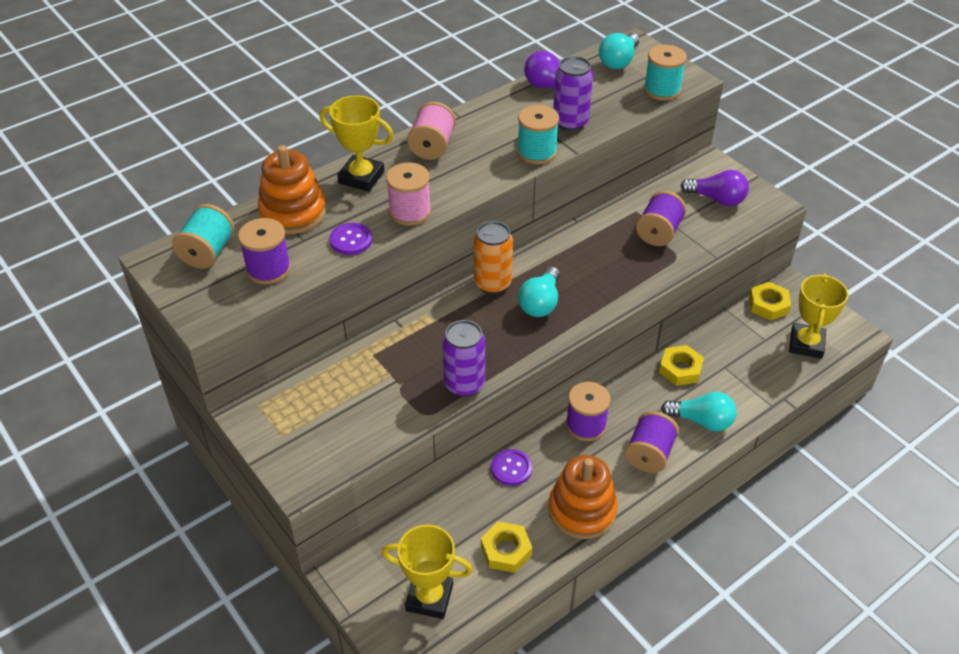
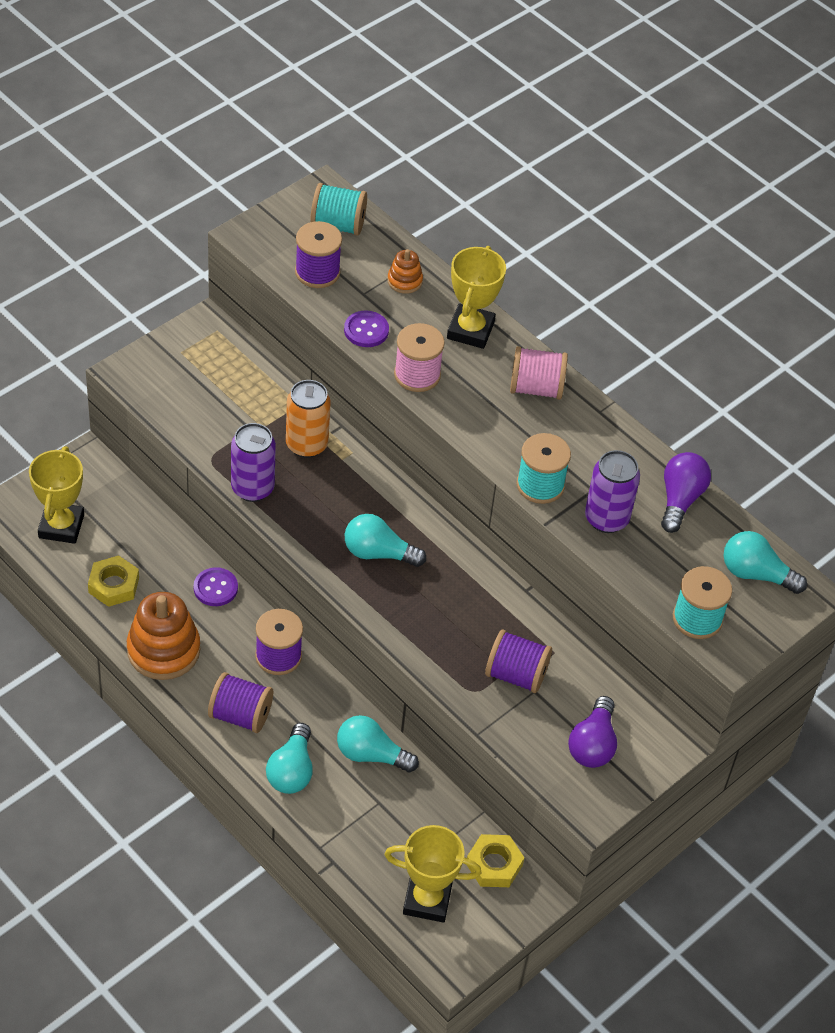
camera: 80 degrees right, 5 degrees up
(293, 213) = (404, 281): orange stacking toy -> orange stacking toy, size x0.50
(492, 283) = (405, 508): orange can -> orange can (306, 445)
(680, 369) = (371, 754): yellow nut -> turquoise light bulb

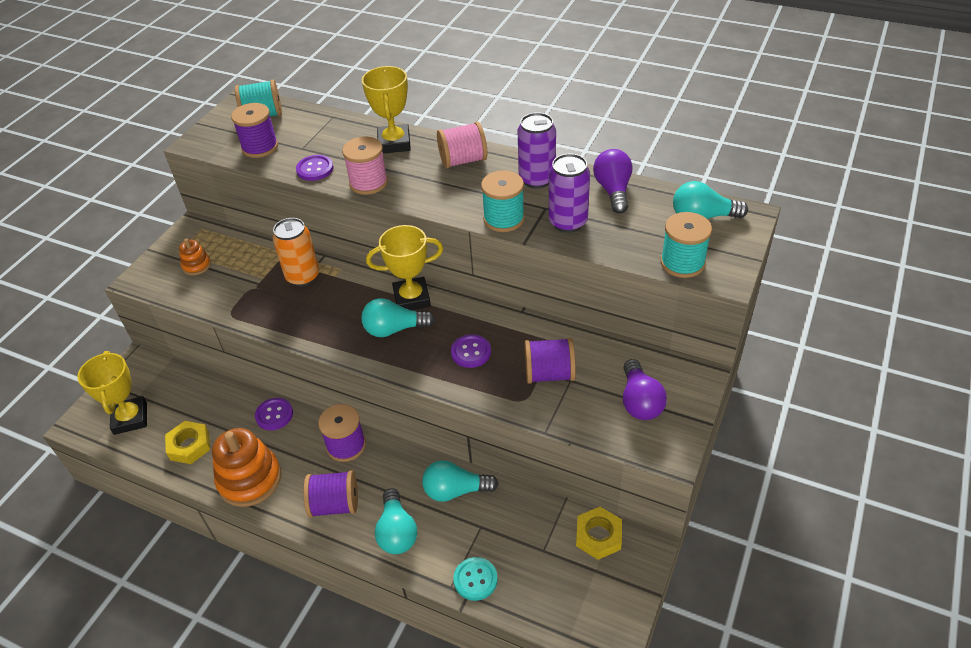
camera: 15 degrees left, 5 degrees down
(252, 488) = (273, 321): purple can -> purple can (537, 179)
(348, 851) = (475, 579): none -> turquoise button
(404, 281) = (329, 131): orange stacking toy -> orange stacking toy (196, 265)
(427, 900) = (561, 592): yellow trophy -> yellow trophy (412, 298)
(446, 615) = (471, 352): none -> purple button

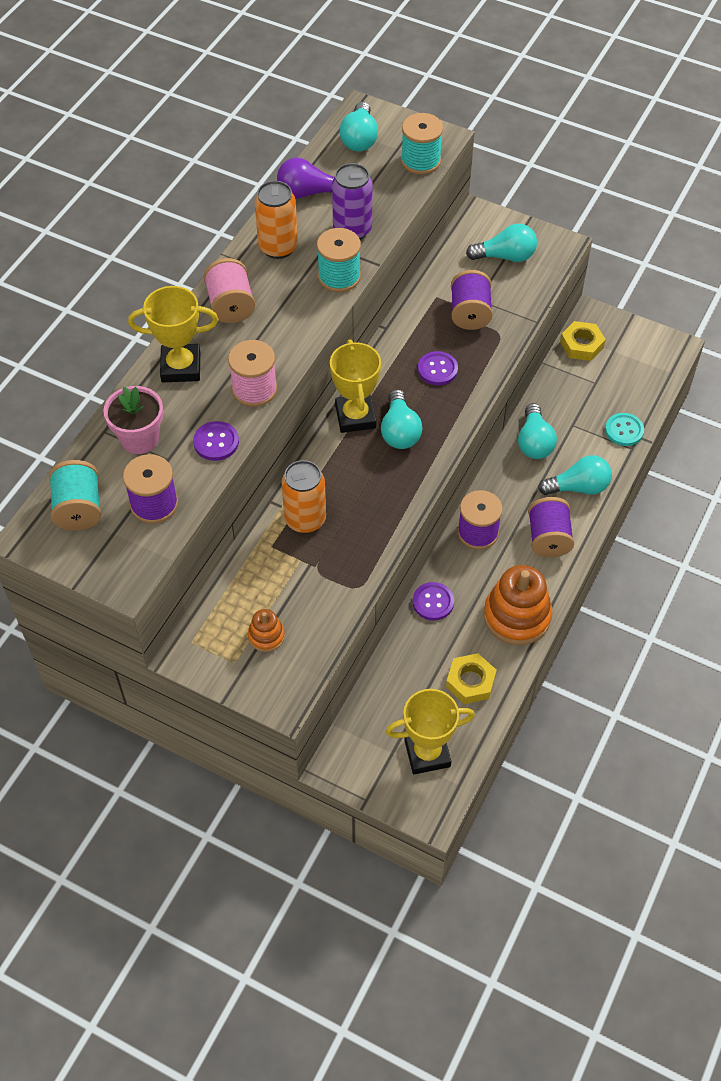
camera: 90 degrees left, 10 degrees up
(323, 133) = (139, 438): none -> pink flower pot
(537, 179) = (278, 247): purple can -> orange can
(640, 401) = (505, 256): purple light bulb -> turquoise light bulb

